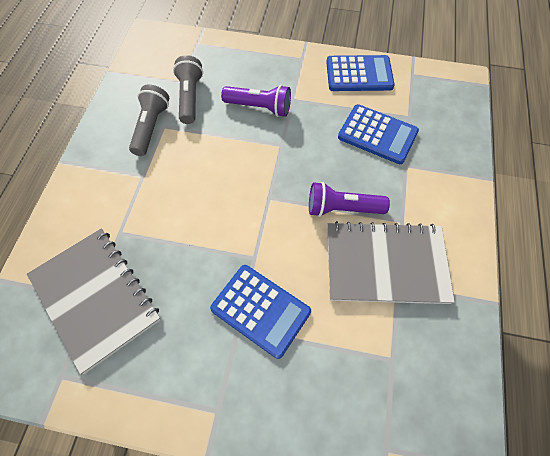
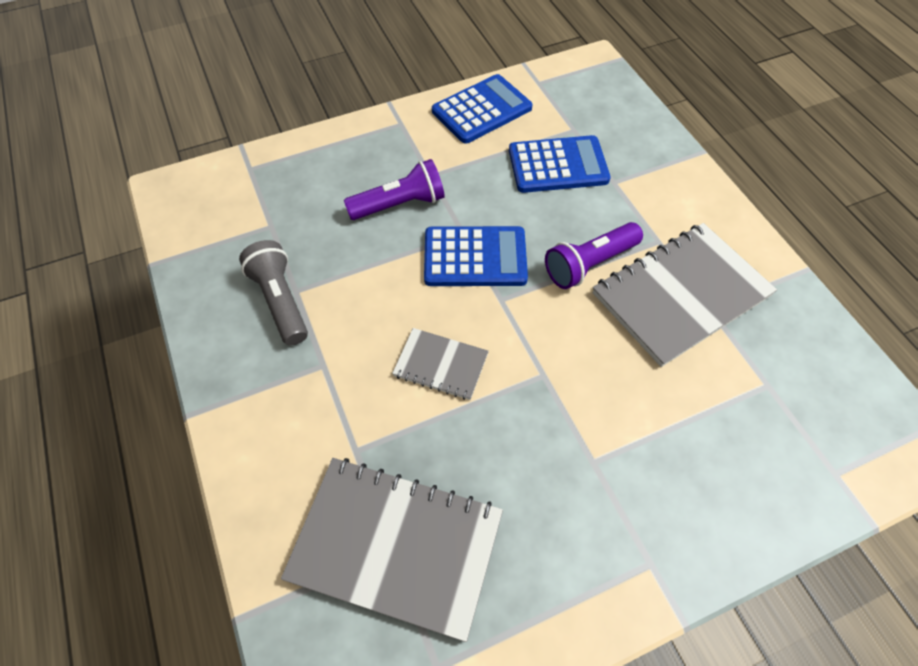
camera: 35 degrees left, 5 degrees down
(190, 97) = (300, 238): grey flashlight -> none
(202, 214) = (441, 365): none -> grey notebook
(260, 310) = (600, 425): blue calculator -> blue calculator (475, 257)

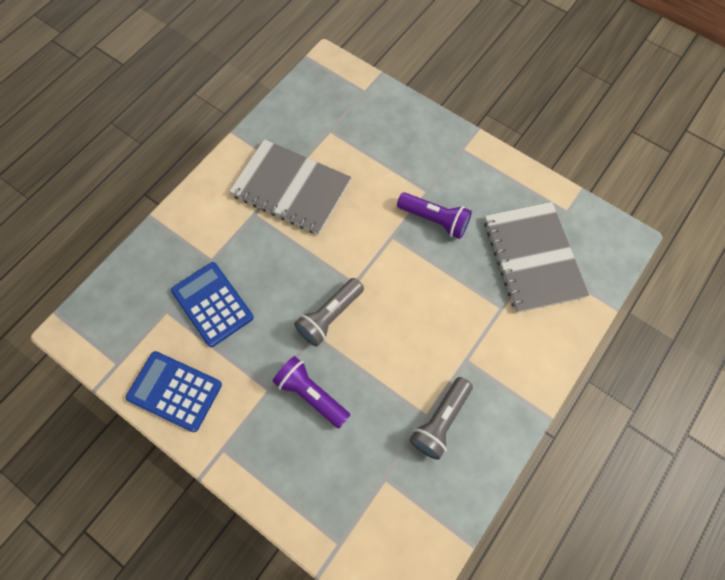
camera: 120 degrees left, 10 degrees up
(441, 365) = (421, 293): grey notebook -> none
(475, 257) = (330, 316): blue calculator -> grey flashlight
(589, 264) = (296, 246): purple flashlight -> purple flashlight (435, 220)

